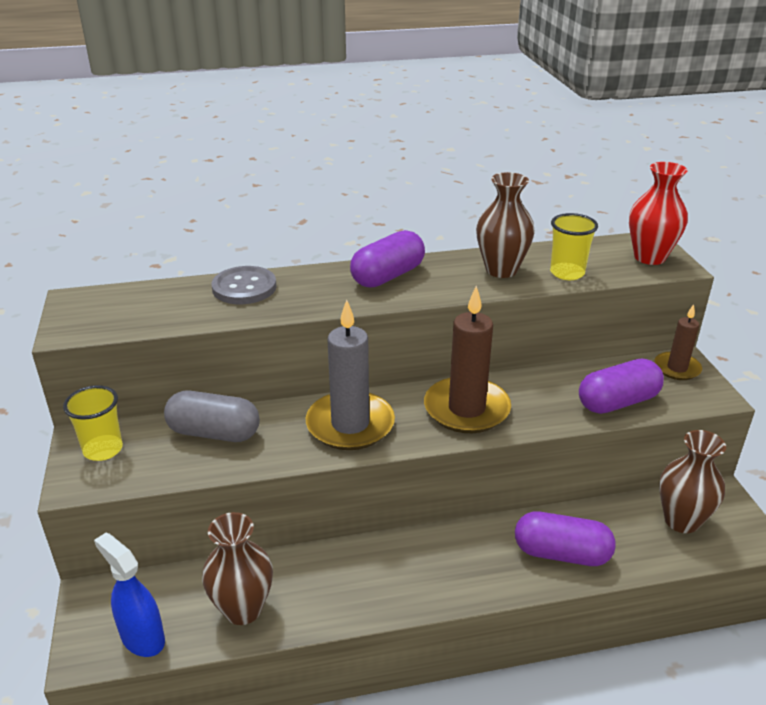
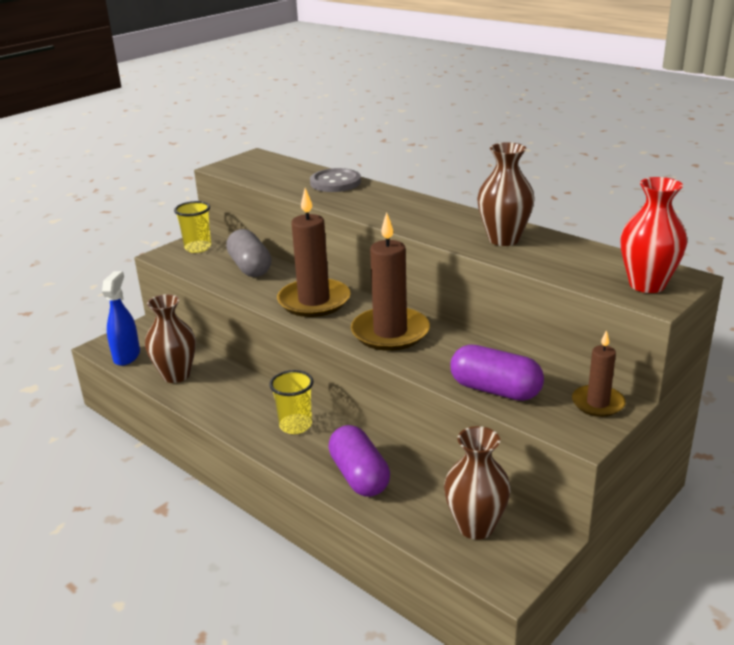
camera: 55 degrees right, 5 degrees down
(350, 424) = (314, 301): grey candle -> brown candle
(388, 276) = (423, 210): purple capsule -> none
(567, 273) = (546, 262): yellow cup -> yellow cup (295, 425)

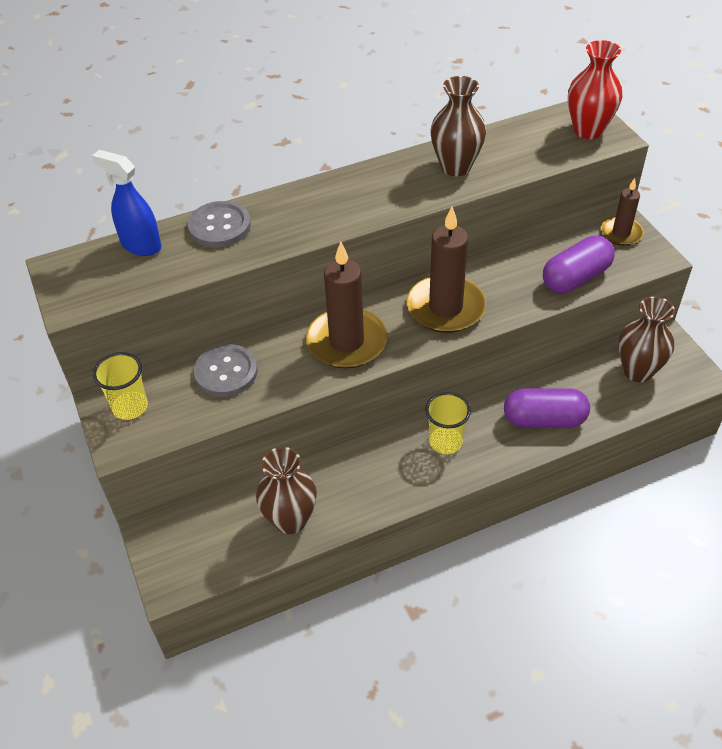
camera: 65 degrees left, 20 degrees up
(127, 356) = (214, 561): blue spray bottle -> blue spray bottle (141, 245)
(250, 267) = (226, 372): grey capsule -> grey button

